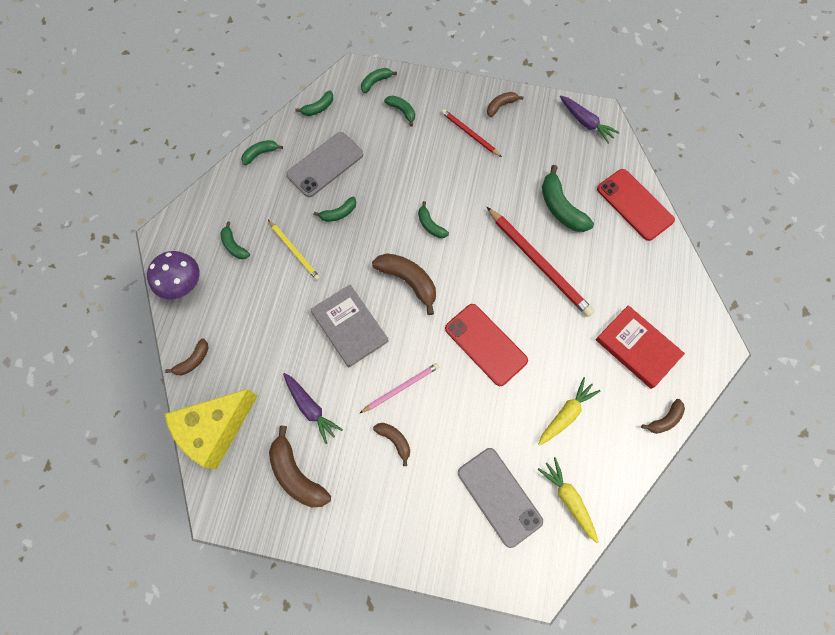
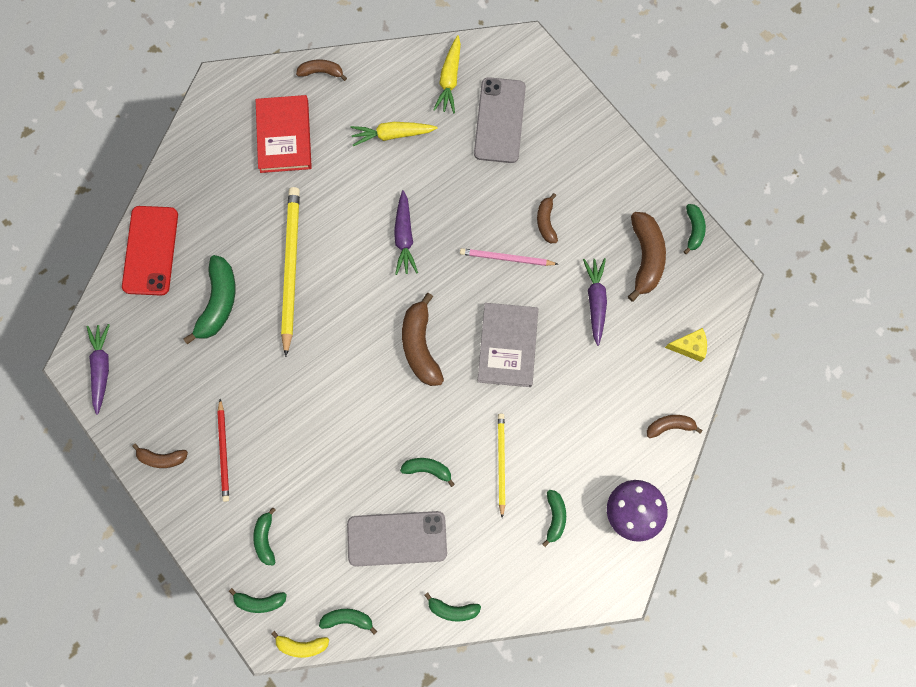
camera: 140 degrees left, 5 degrees up
(215, 429) = (689, 347): yellow cheese -> yellow cheese, size x0.44
(333, 80) = (302, 645): none -> yellow banana
(430, 225) = (352, 384): green banana -> green banana (693, 230)
(485, 344) = (404, 237): red phone -> purple carrot
(539, 263) = (290, 268): red pencil -> yellow pencil

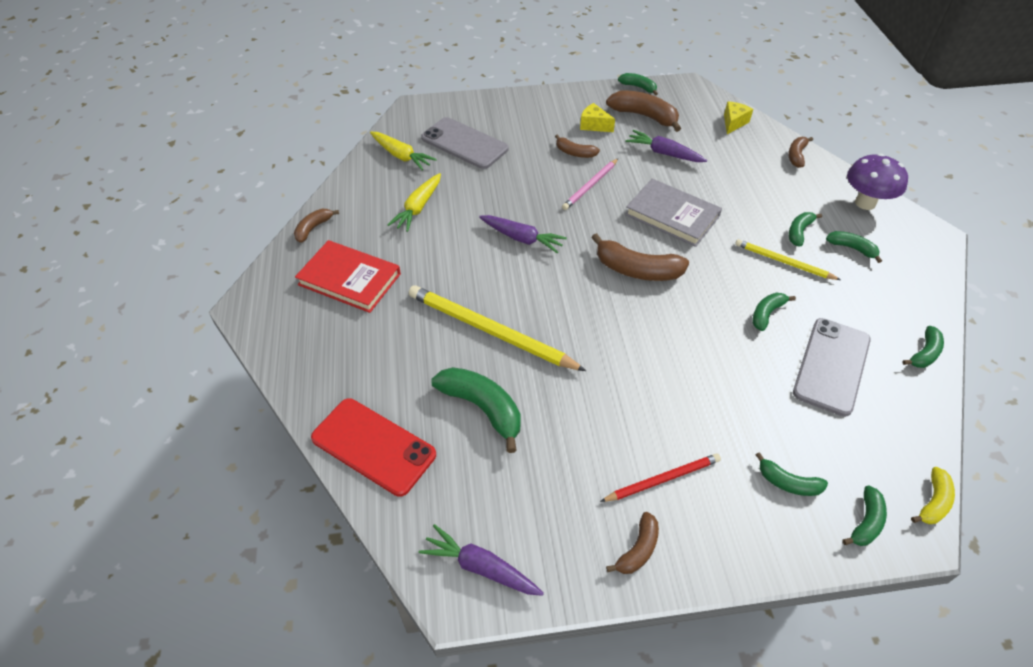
camera: 60 degrees left, 25 degrees down
(224, 452) = (663, 479): red pencil -> red pencil turned 45 degrees counterclockwise
(347, 619) = (911, 445): green banana -> green banana (799, 232)
(600, 218) = (594, 125): none -> yellow cheese

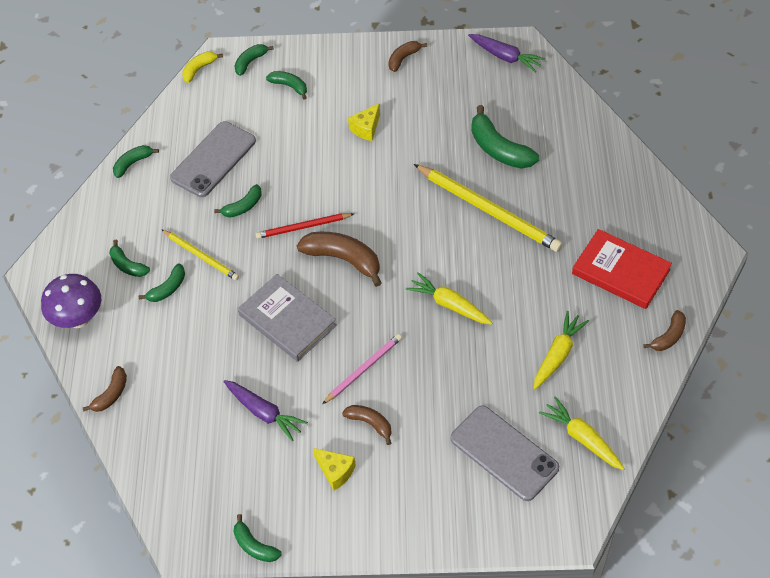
camera: 170 degrees left, 5 degrees up
(373, 446) = (581, 129): red phone -> none
(522, 238) = (449, 304): purple carrot -> yellow carrot
(644, 116) = (266, 483): brown banana -> none
(663, 479) = (375, 94): red pencil -> red pencil (303, 227)
(733, 123) = (157, 459): yellow cheese -> yellow cheese (366, 128)

